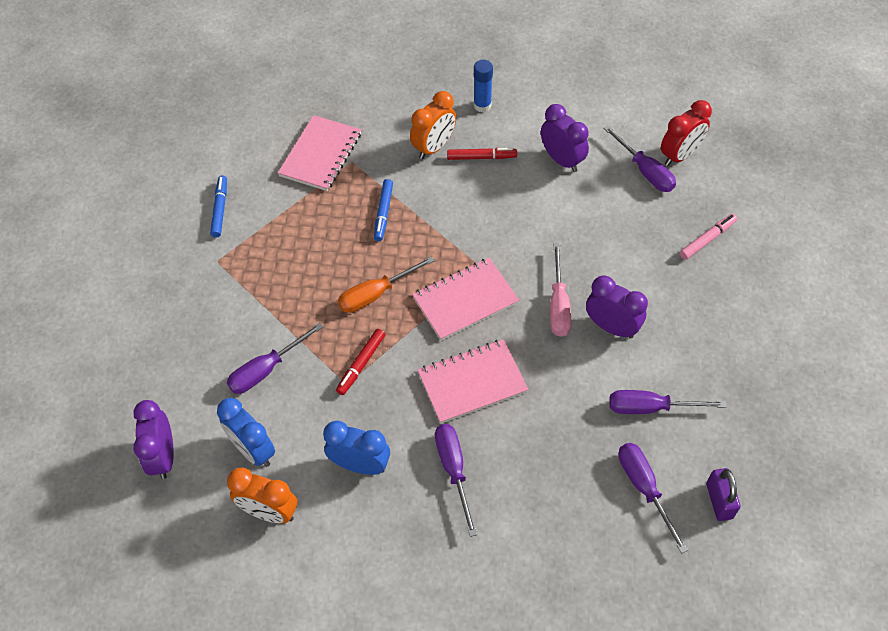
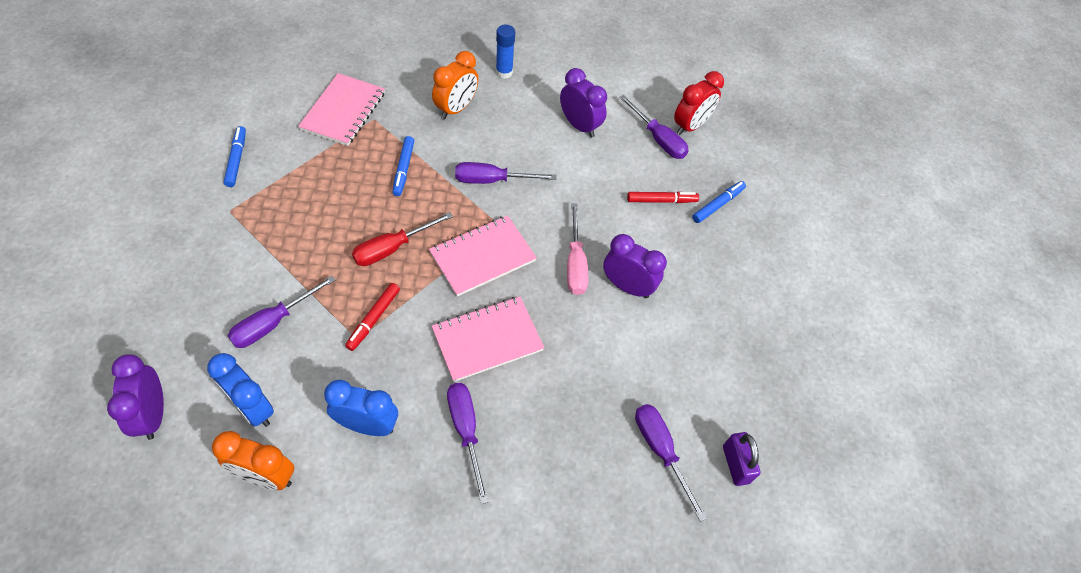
camera: 10 degrees left, 0 degrees up
(376, 294) = (392, 248): orange screwdriver -> red screwdriver
(481, 157) = (502, 120): red marker -> red marker (661, 200)
(650, 408) = (666, 368): purple screwdriver -> purple screwdriver (492, 180)
(707, 239) = (717, 205): pink marker -> blue marker

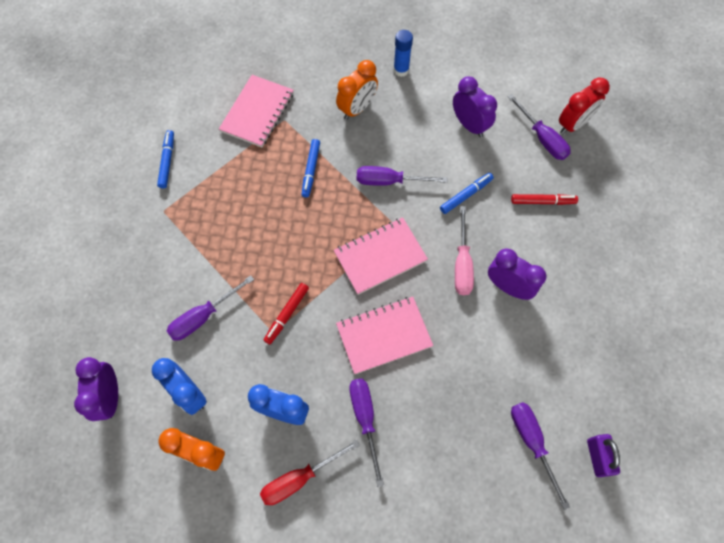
camera: 10 degrees right, 10 degrees up
(392, 248) = (302, 248): red screwdriver -> red screwdriver (299, 478)
(717, 205) = (595, 206): blue marker -> blue marker (466, 195)

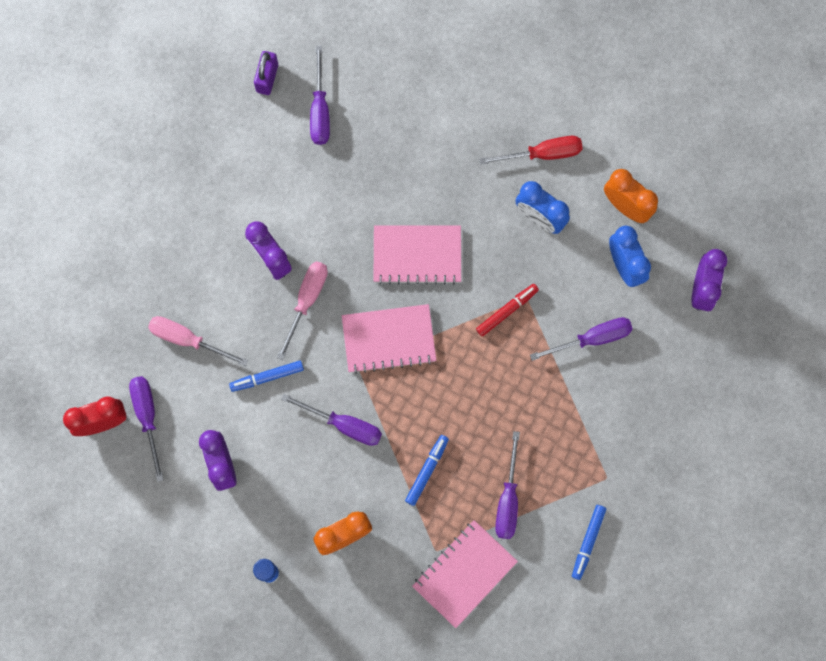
camera: 160 degrees left, 10 degrees up
(365, 419) = (465, 183): purple screwdriver -> purple screwdriver (508, 499)
(542, 201) = (187, 339): red marker -> pink screwdriver

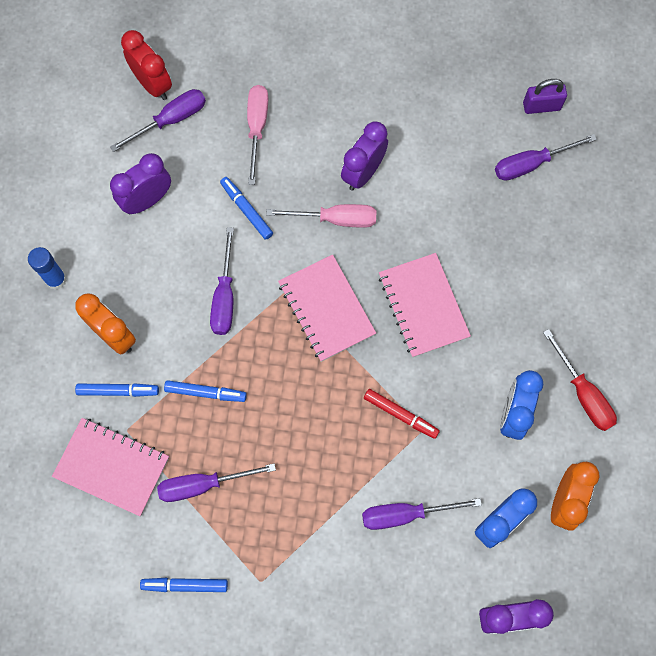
camera: 70 degrees right, 5 degrees down
(397, 547) = (118, 391): none -> blue marker
(592, 338) = (405, 514): purple screwdriver -> purple screwdriver turned 120 degrees clockwise

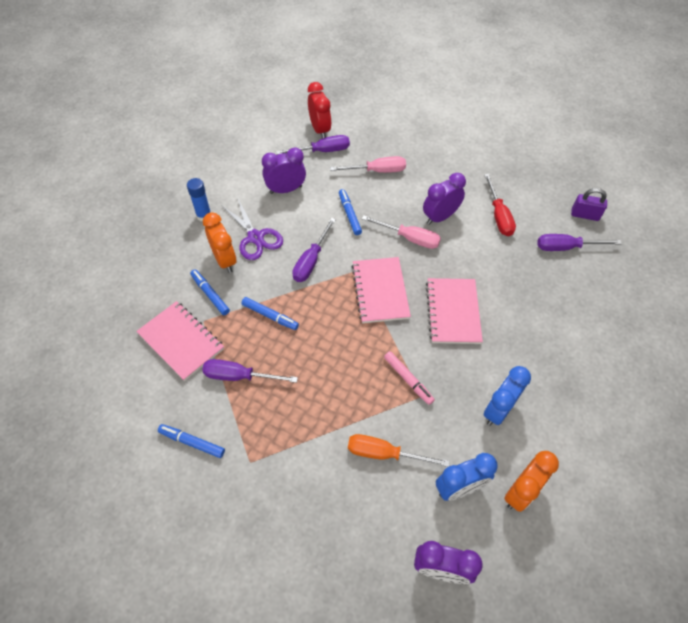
camera: 20 degrees right, 15 degrees down
(118, 391) = (210, 294): blue marker -> blue marker turned 150 degrees counterclockwise
(139, 288) = (255, 237): none -> purple scissors
(257, 128) = (377, 171): pink screwdriver -> pink screwdriver turned 60 degrees clockwise
(400, 415) = (408, 379): red marker -> pink marker
(405, 514) = (384, 453): purple screwdriver -> orange screwdriver
(583, 393) = (561, 414): red screwdriver -> red screwdriver (498, 216)

